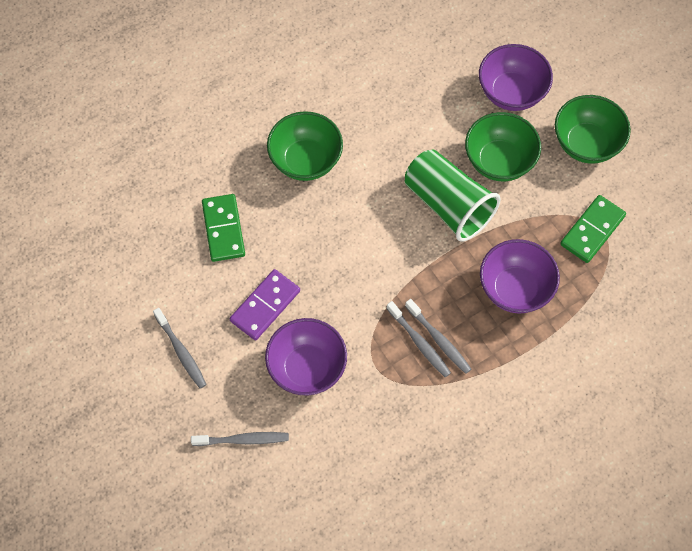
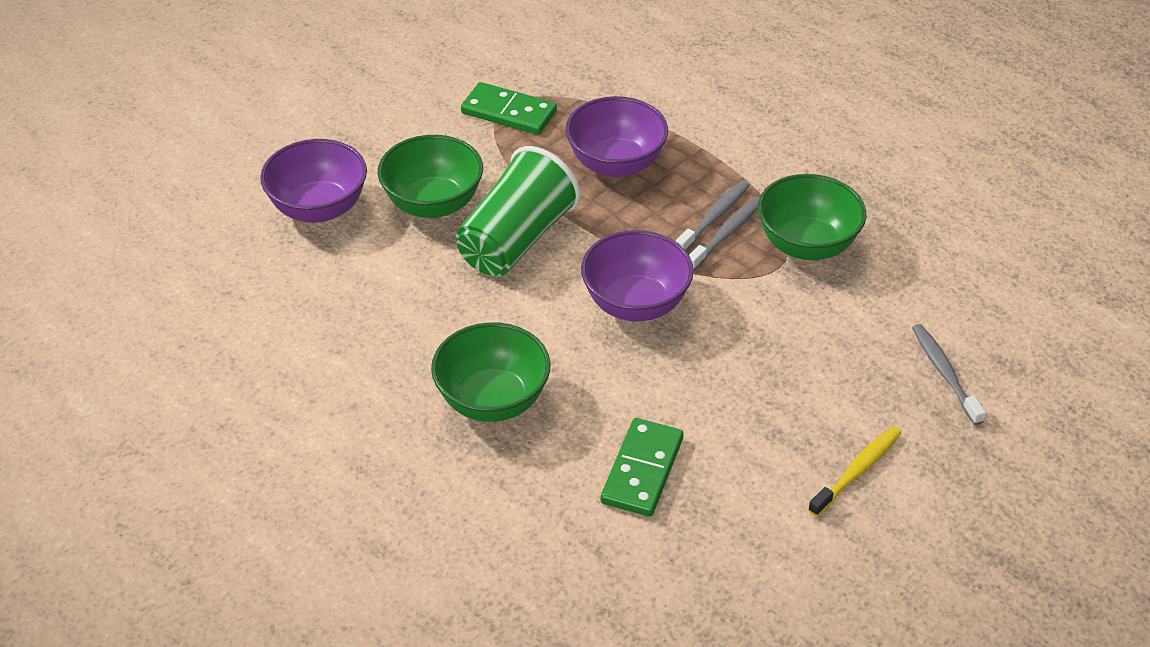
camera: 105 degrees left, 20 degrees down
(181, 352) = (857, 471): grey toothbrush -> yellow toothbrush
(223, 229) = (642, 470): green domino -> green domino turned 45 degrees counterclockwise
(265, 306) = (744, 394): purple domino -> none
(307, 368) = (813, 331): purple bowl -> purple bowl (635, 304)
(586, 144) = (383, 132): green bowl -> green bowl (806, 245)

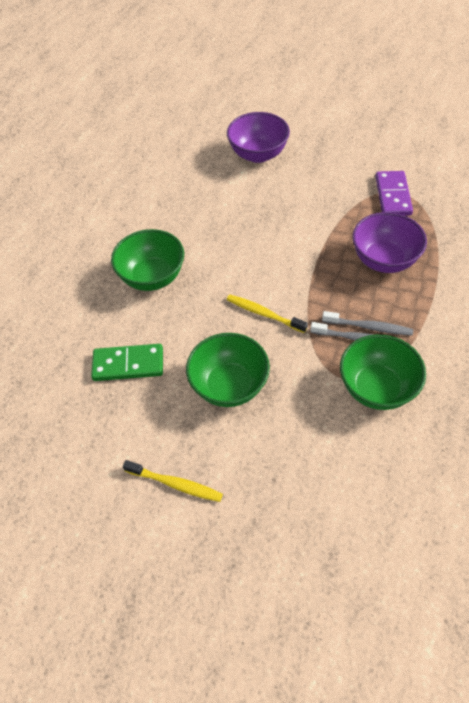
camera: 70 degrees right, 10 degrees up
(433, 204) = (291, 195): green bowl -> green bowl (229, 386)
(509, 112) = (393, 196): green domino -> purple domino
(517, 240) = (284, 240): green cup -> none
(635, 304) = (264, 314): purple bowl -> yellow toothbrush
(944, 373) = (296, 516): grey toothbrush -> none

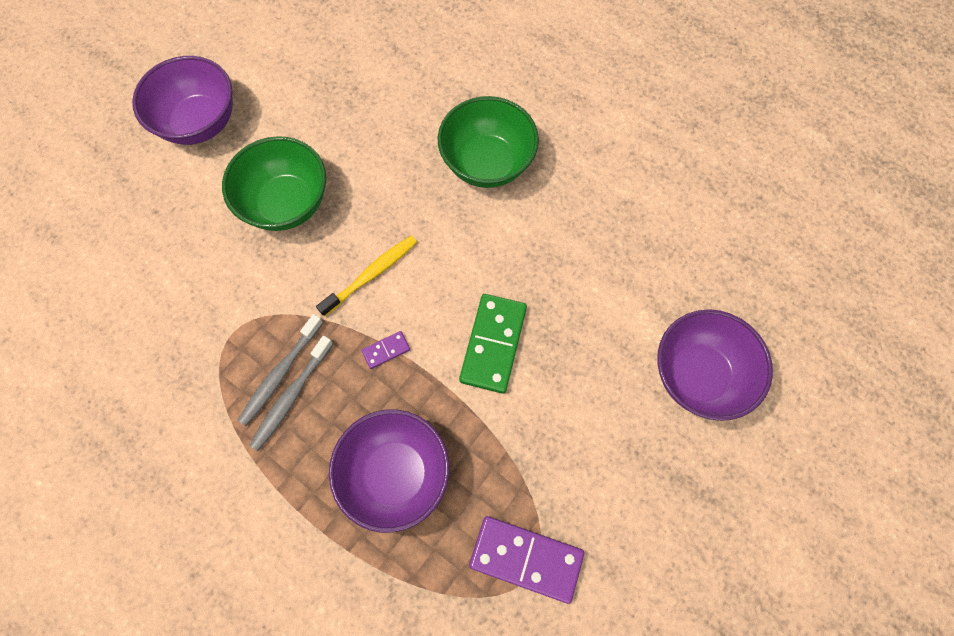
camera: 105 degrees right, 15 degrees up
(128, 364) = (365, 111): green domino -> green domino (493, 344)
(175, 484) = (200, 123): yellow toothbrush -> purple bowl
(312, 288) = (386, 350): none -> purple domino
(376, 388) = (201, 364): green bowl -> none

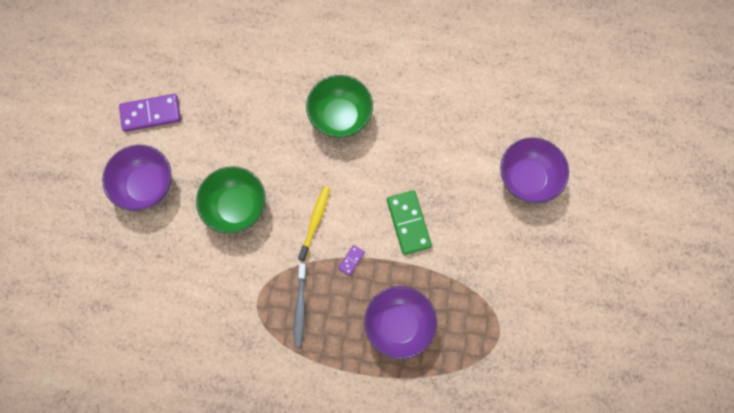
camera: 30 degrees left, 5 degrees up
(291, 397) = (315, 316): grey toothbrush -> none
(526, 559) = (492, 327): purple domino -> purple domino (151, 114)

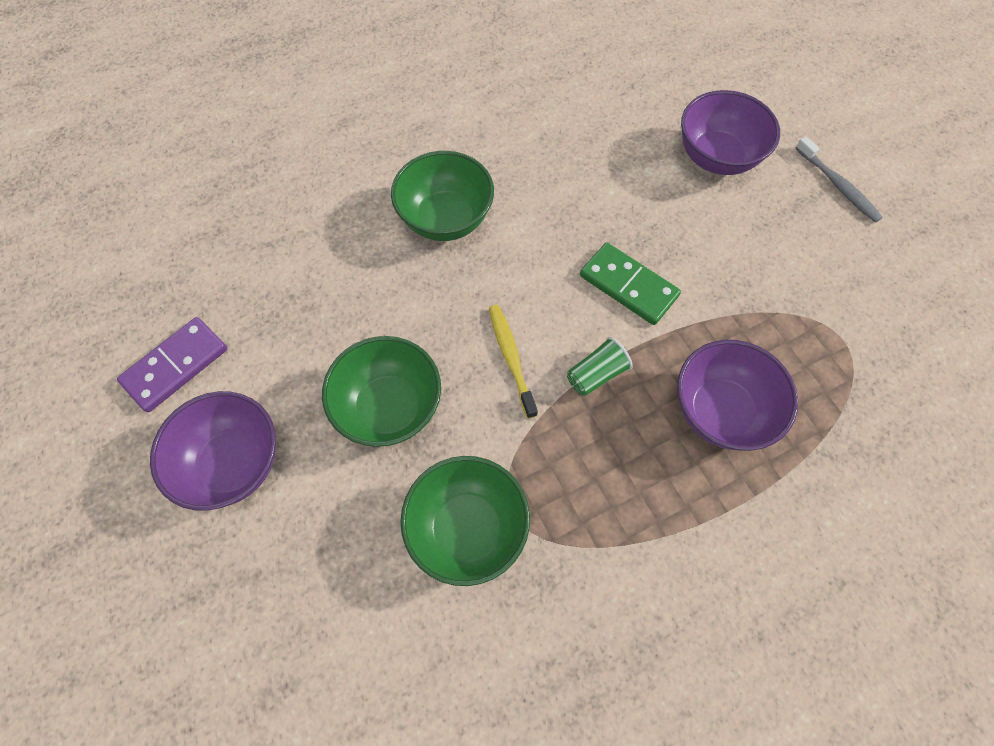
camera: 35 degrees left, 10 degrees down
(230, 293) = (467, 528): none -> green bowl
(300, 307) = (579, 479): grey toothbrush -> grey toothbrush (838, 186)
(351, 260) = (596, 374): purple domino -> green cup

